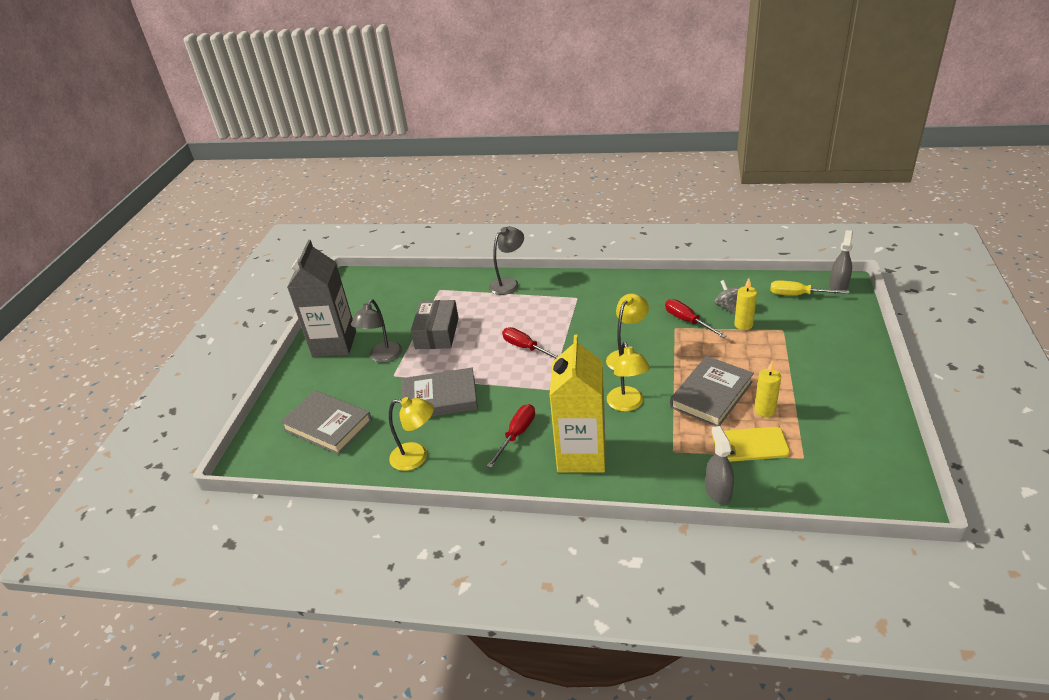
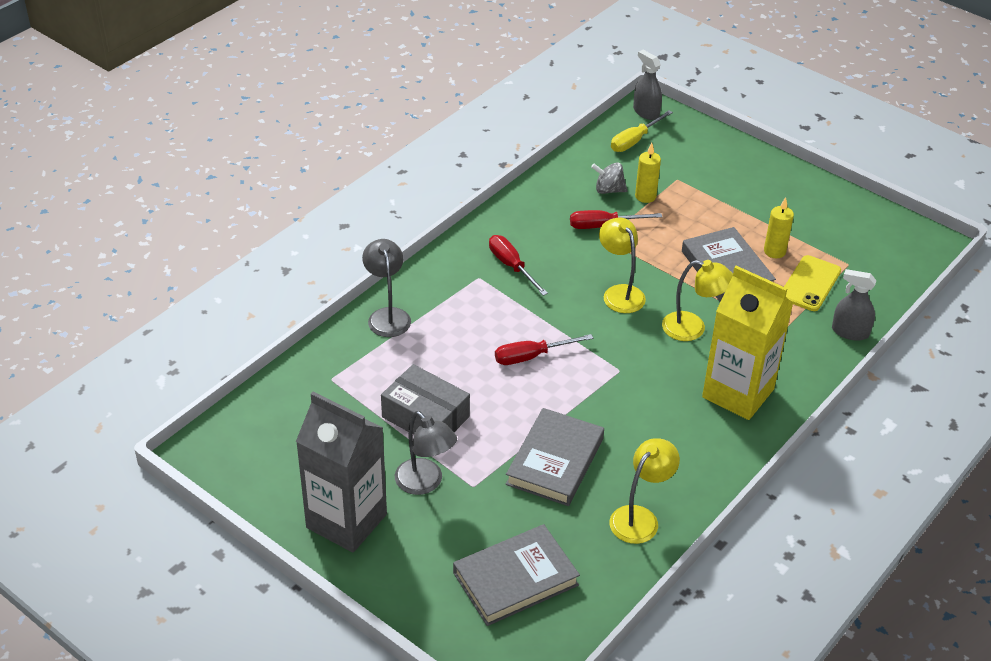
camera: 65 degrees left, 5 degrees up
(516, 434) = (670, 425): red screwdriver -> red screwdriver (511, 266)

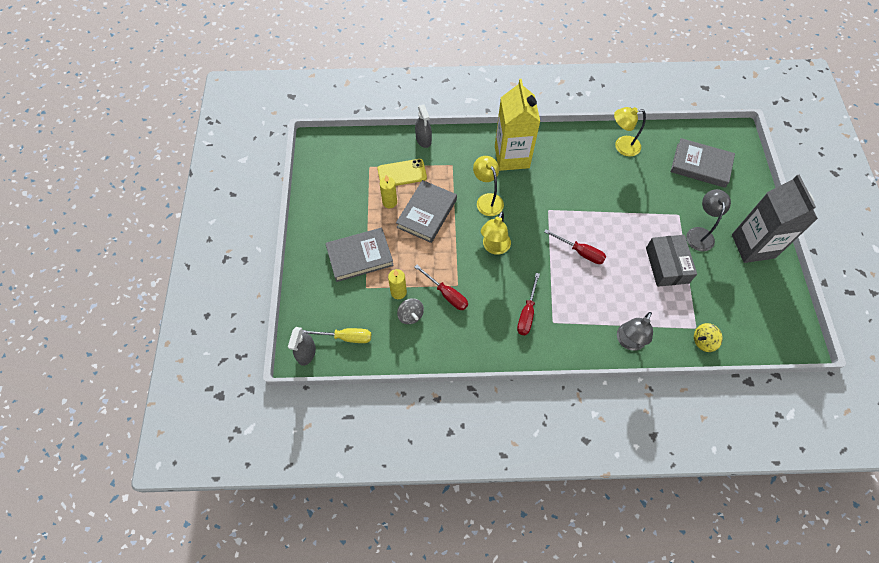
camera: 130 degrees left, 20 degrees up
(311, 372) = (703, 341): none -> yellow spinning top
(555, 461) = (629, 195): grey book -> grey book (360, 256)

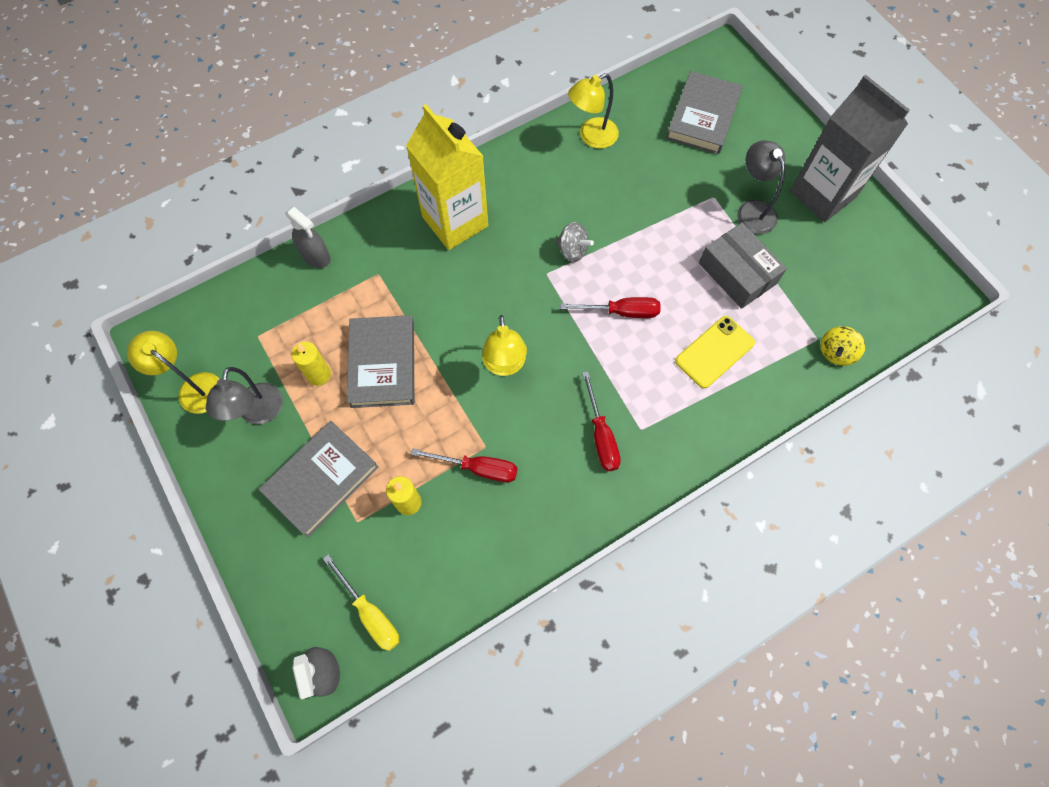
camera: 30 degrees left, 5 degrees up
(346, 337) = (370, 613): yellow screwdriver -> yellow screwdriver turned 75 degrees clockwise
(402, 173) = (312, 322): yellow phone -> yellow phone (714, 352)
(410, 315) = (445, 527): grey spinning top -> grey spinning top (572, 250)
(487, 200) = (456, 301): yellow lamp -> yellow lamp (194, 387)
(628, 342) = (748, 403): grey lamp -> grey lamp (258, 413)
(700, 165) = (703, 117): grey book -> grey book turned 60 degrees counterclockwise

